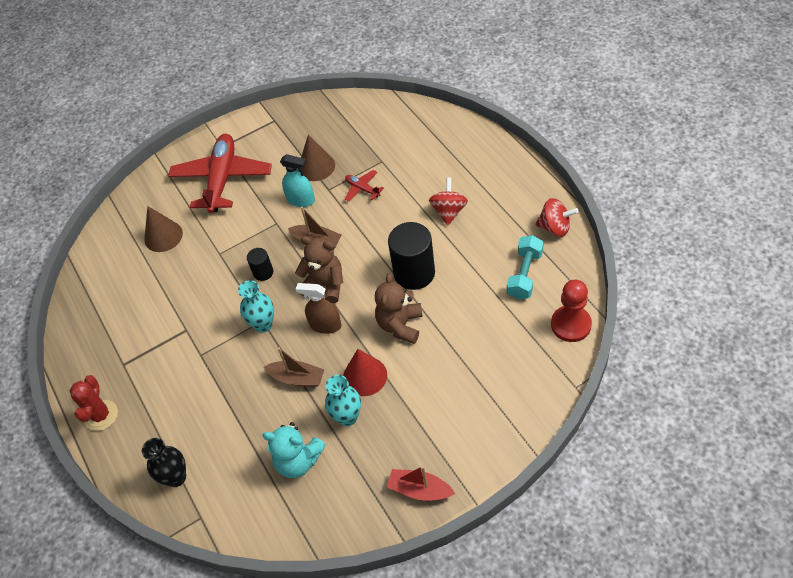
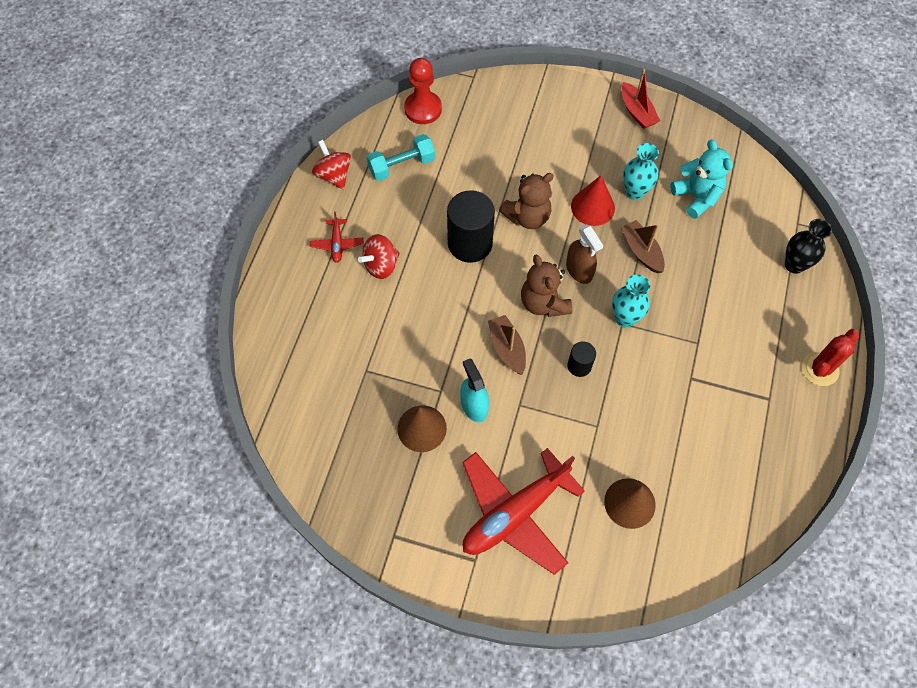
camera: 140 degrees left, 10 degrees up
(362, 189) = (414, 359): red plane -> red plane (337, 244)

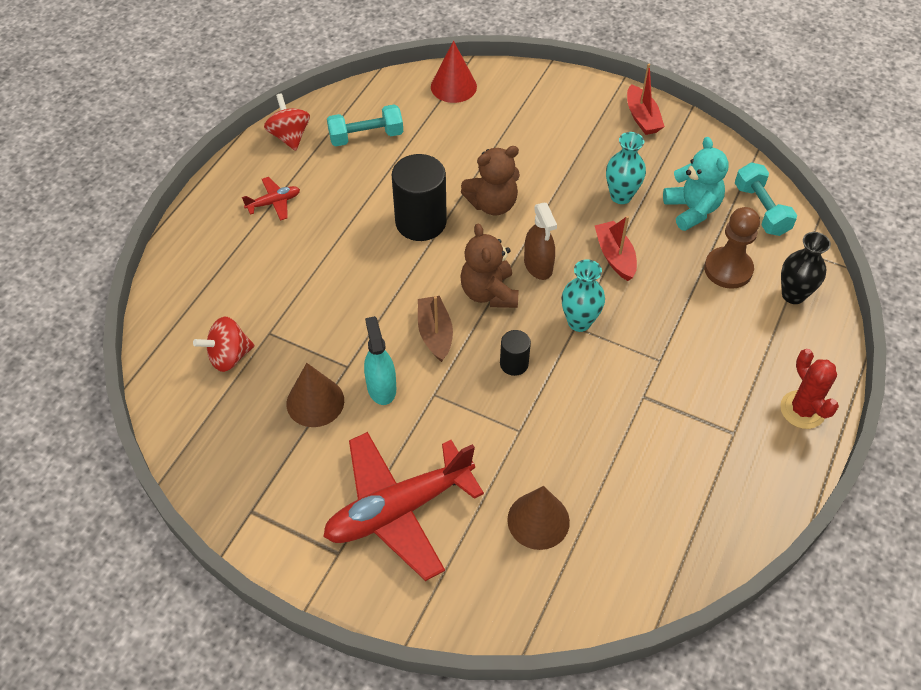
camera: 10 degrees right, 10 degrees down
(337, 244) = (274, 203): red plane -> red plane turned 120 degrees counterclockwise
(381, 265) = (316, 230): red spinning top -> red spinning top (229, 356)
(423, 109) = (404, 86): red pawn -> none
(593, 207) = (569, 204): red cone -> red cone (453, 86)
(641, 251) = (615, 256): brown boat -> red boat
(737, 249) = (728, 269): none -> brown pawn
(753, 188) = (761, 210): none -> turquoise dumbbell
(820, 369) = (802, 410): red cactus -> red cactus turned 75 degrees counterclockwise

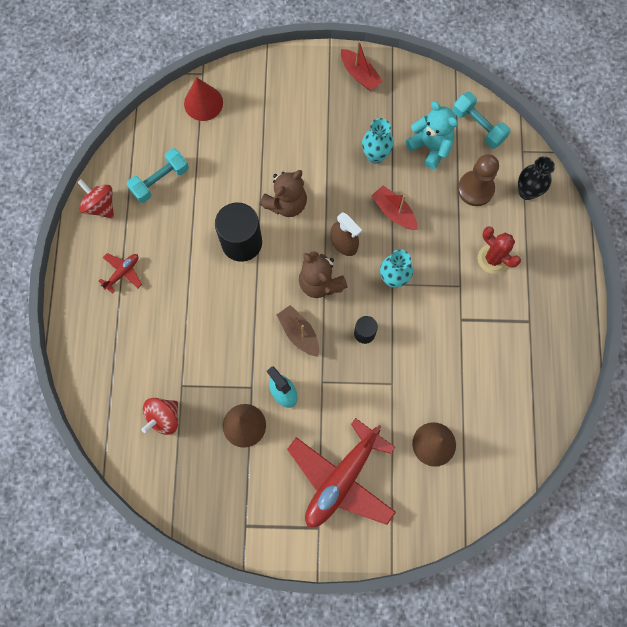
camera: 25 degrees left, 20 degrees up
(802, 410) = (566, 283): red cactus -> red cactus (493, 259)

